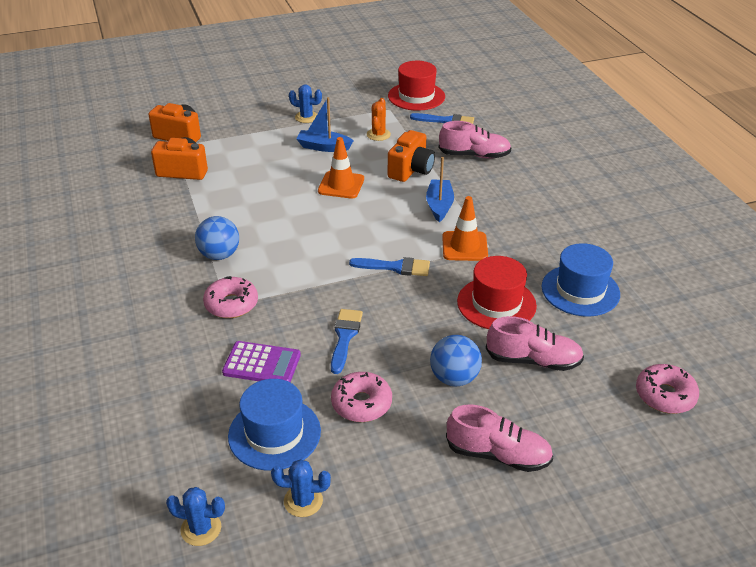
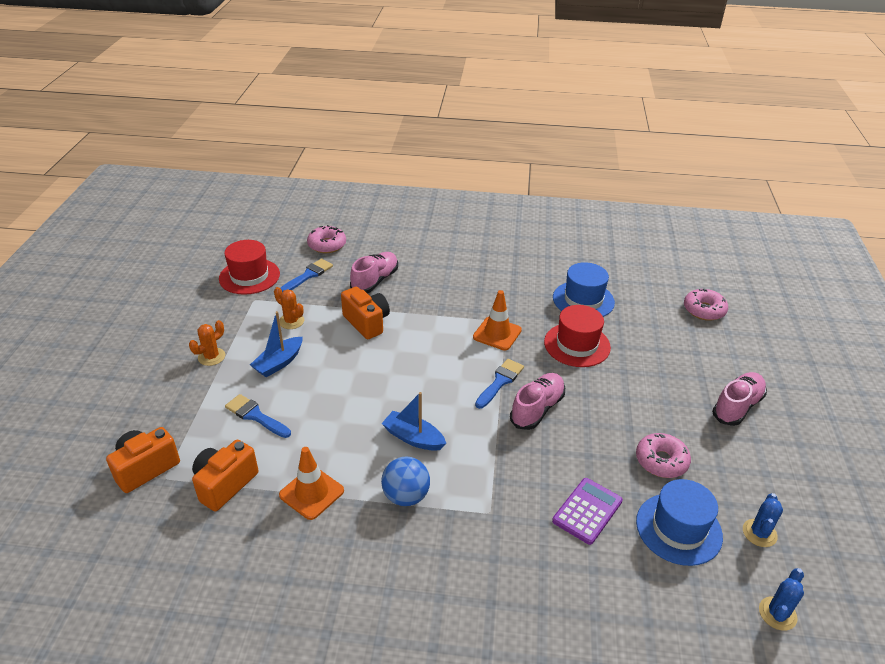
camera: 65 degrees left, 0 degrees up
(231, 304) = (491, 509): pink donut -> pink donut (327, 245)
(306, 117) = (211, 357): blue cactus -> orange cactus
(341, 185) = (354, 373): orange traffic cone -> orange traffic cone (311, 493)
(345, 337) = (576, 444): blue brush -> blue brush (255, 416)
(439, 205) = (432, 326): blue boat -> blue boat (413, 438)
(454, 378) = (651, 398): blue ball -> none
(533, 360) = (648, 352): pink shoe -> pink shoe (537, 409)

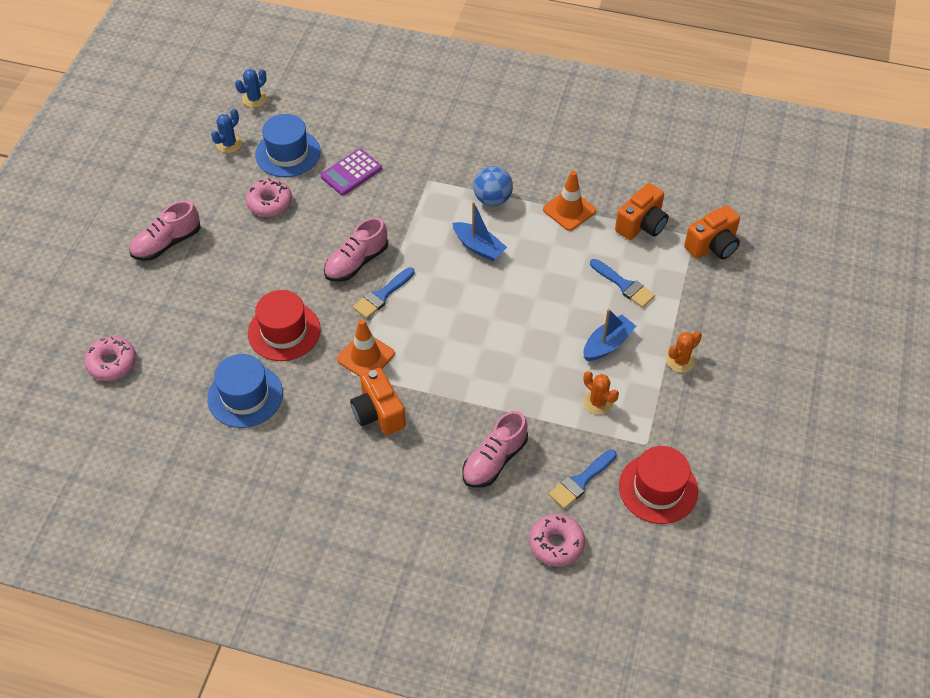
camera: 170 degrees left, 15 degrees up
(367, 323) = (510, 390): orange camera -> orange camera (378, 413)

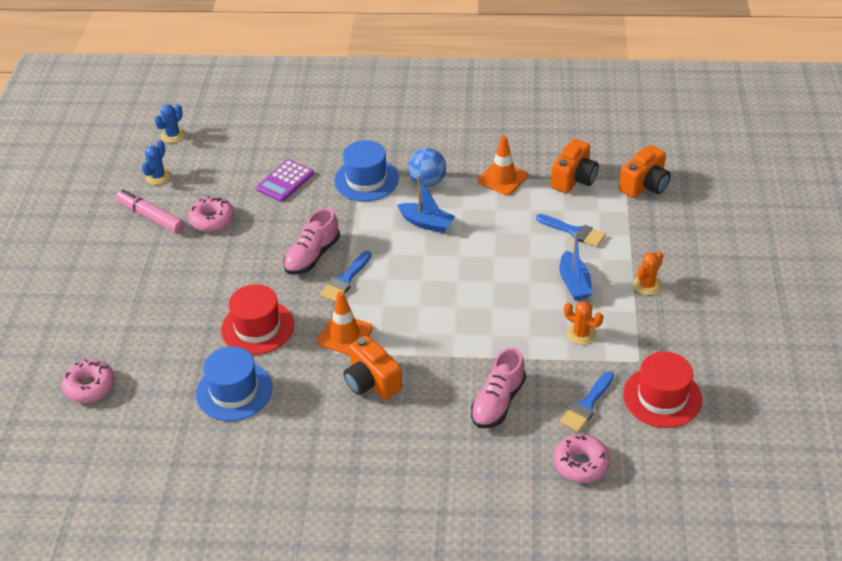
camera: 10 degrees left, 10 degrees down
(167, 243) = (118, 271): pink shoe -> none
(212, 188) = (151, 217): none -> pink marker
(288, 153) = (218, 175): blue hat -> blue hat (366, 180)
(607, 344) = (574, 283): blue boat -> blue boat turned 135 degrees clockwise

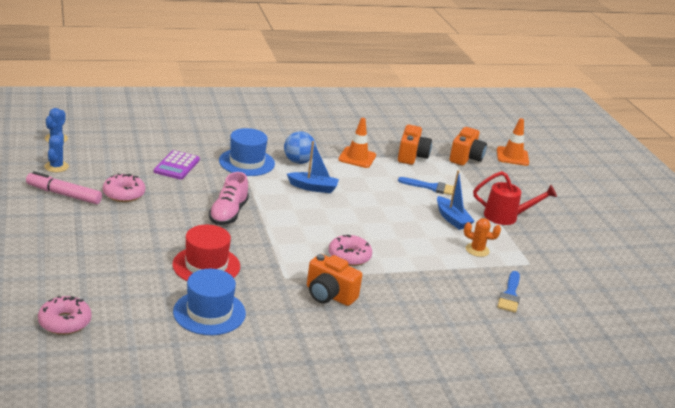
camera: 25 degrees left, 15 degrees down
(345, 280) = (266, 228): blue brush -> none
(345, 335) = (287, 265): orange traffic cone -> orange traffic cone (512, 156)
(498, 402) = (441, 299): pink shoe -> none
(581, 464) = (530, 334): pink donut -> pink donut (349, 256)
(647, 285) = (506, 217): orange cactus -> red watering can
(662, 397) = (561, 284): red hat -> none

